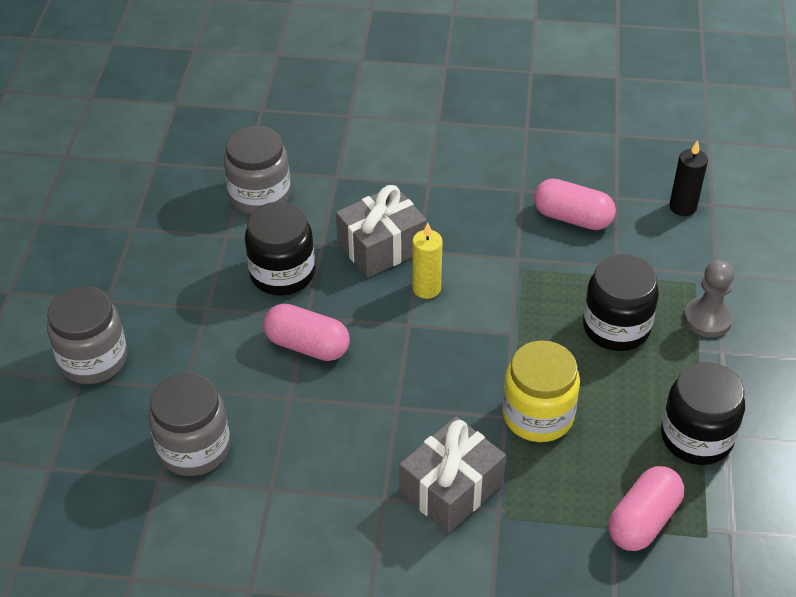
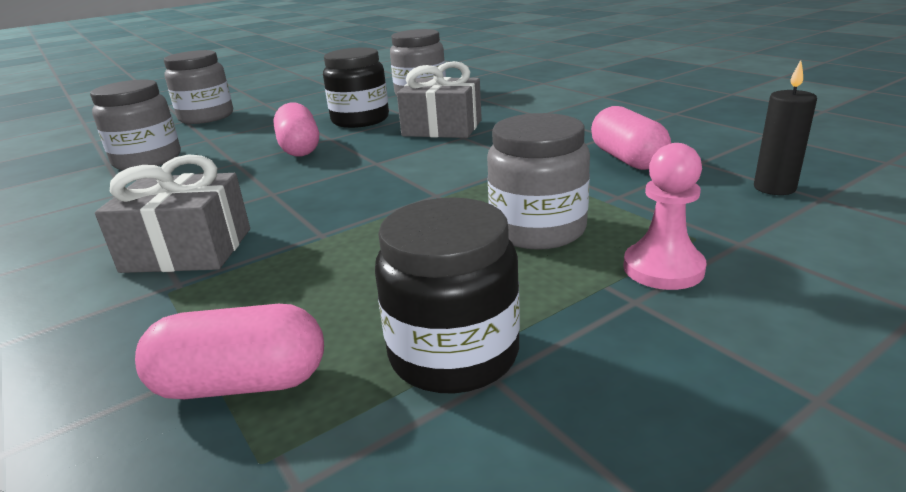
camera: 50 degrees right, 20 degrees down
(426, 288) = (427, 152): yellow candle -> none
(538, 415) = (344, 246): yellow jar -> none
(616, 327) = (538, 229): black jar -> grey jar
(707, 318) = (663, 268): grey pawn -> pink pawn

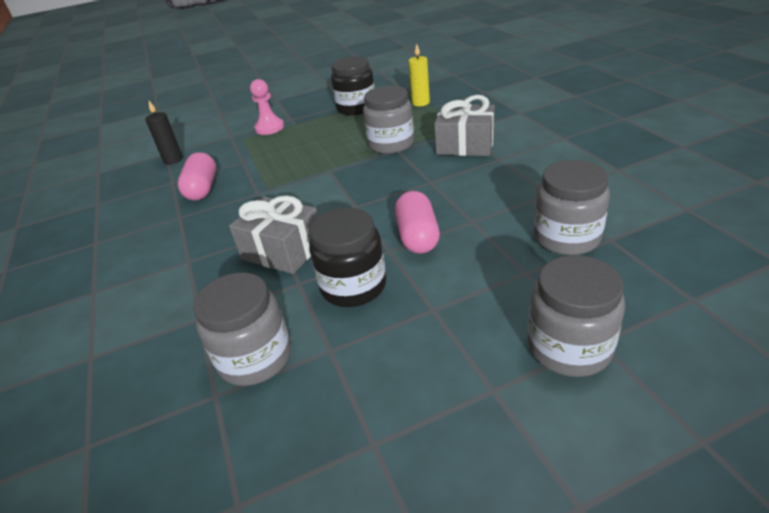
camera: 165 degrees left, 10 degrees up
(242, 383) = (420, 103): pink capsule -> yellow candle
(538, 229) = (297, 145): grey jar -> grey jar (391, 144)

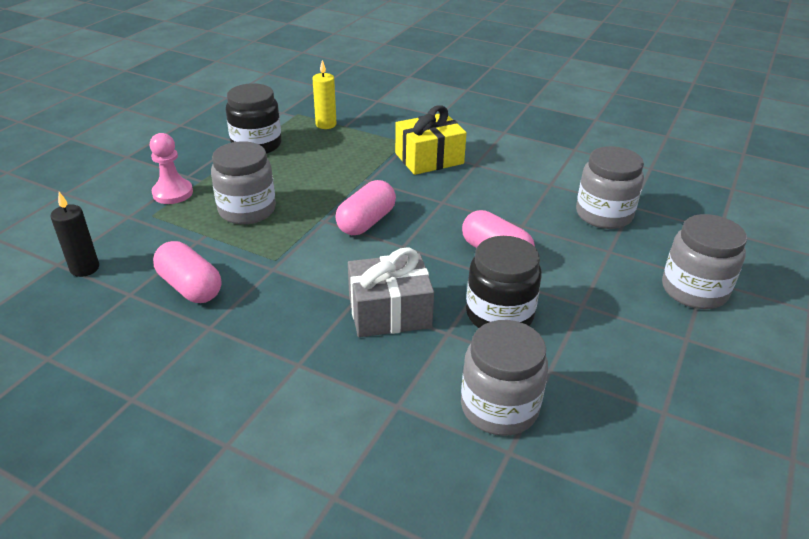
camera: 45 degrees left, 0 degrees up
(355, 180) = (366, 222): none -> pink capsule
(391, 144) = (354, 175): grey jar -> grey jar (247, 210)
(465, 145) = (429, 158): grey gift -> yellow gift

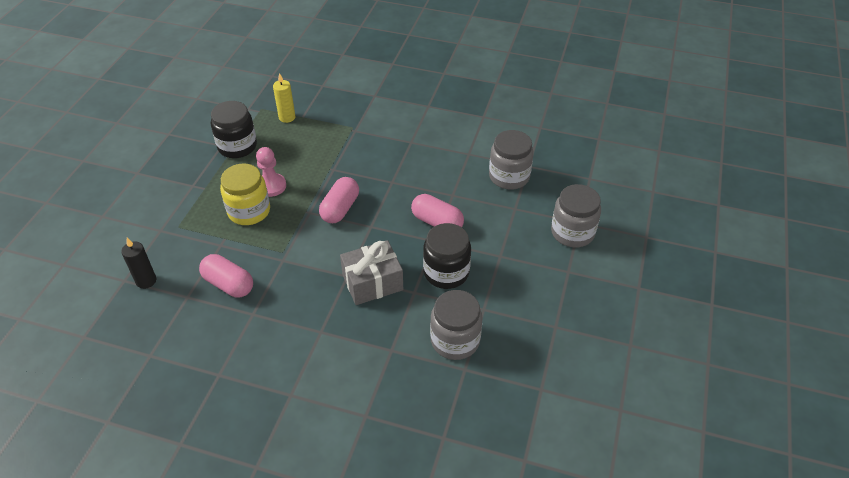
camera: 10 degrees left, 10 degrees up
(172, 193) = (187, 203): pink pawn -> pink pawn (271, 186)
(247, 210) = (249, 211): grey jar -> yellow jar
(429, 158) = (375, 141): yellow gift -> none

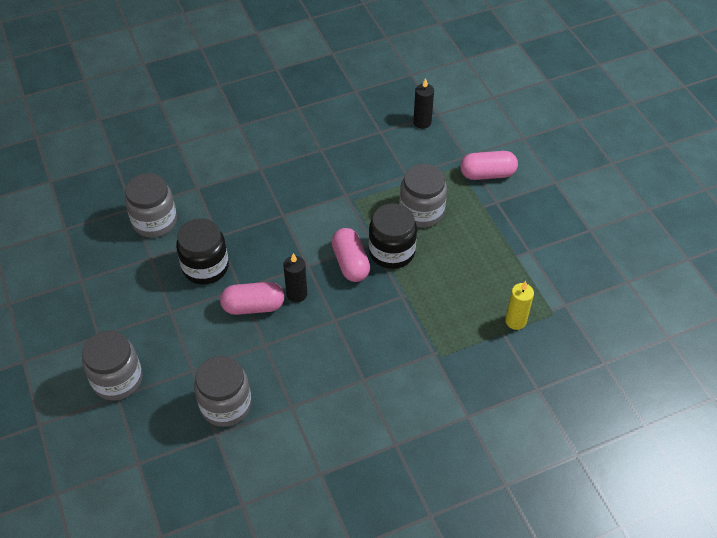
camera: 140 degrees right, 5 degrees up
(228, 284) = (362, 155): pink capsule -> pink capsule (487, 174)
(237, 146) = (514, 259): black jar -> black jar (392, 252)
(249, 211) = (421, 212): yellow jar -> grey jar
(271, 186) = (433, 244): pink pawn -> none
(372, 282) = (257, 222): grey gift -> none
(399, 212) = (297, 294): none -> black candle

